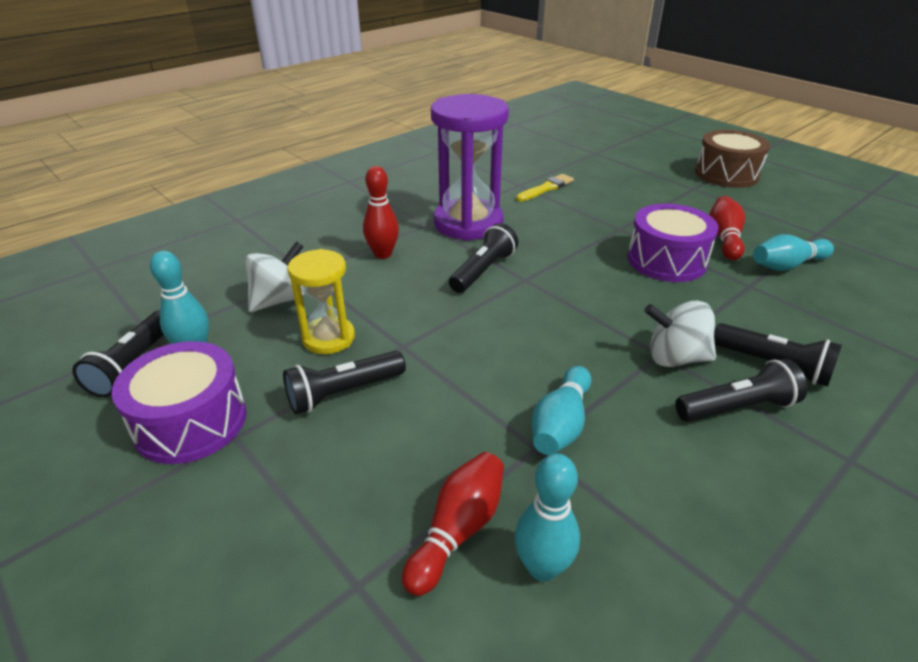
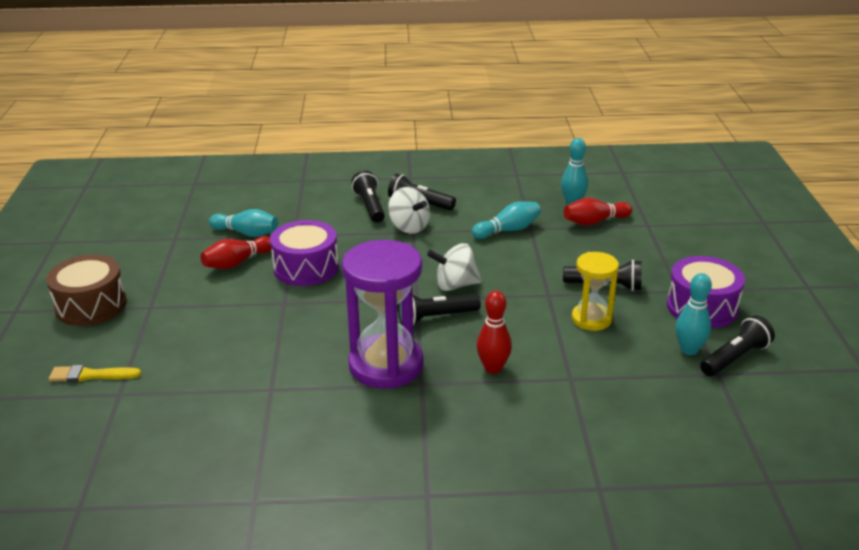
camera: 140 degrees left, 5 degrees down
(280, 300) = (608, 363): white spinning top -> white spinning top (455, 285)
(546, 188) = (257, 370): yellow brush -> yellow brush (91, 375)

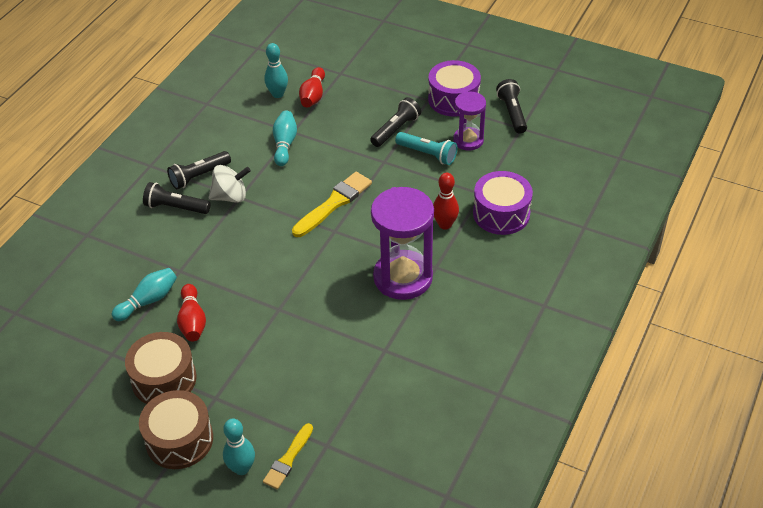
camera: 60 degrees left, 15 degrees up
(158, 273) = (164, 379): none -> brown drum
(306, 268) = (238, 279): purple drum -> purple drum (501, 213)
(435, 317) = (366, 230): black flashlight -> none
(455, 285) = (334, 203): white spinning top -> yellow brush
(591, 319) = (427, 154): yellow hourglass -> turquoise flashlight
(647, 340) = (468, 140): none -> purple hourglass
(689, 350) = (491, 127): turquoise bowling pin -> turquoise bowling pin (242, 468)

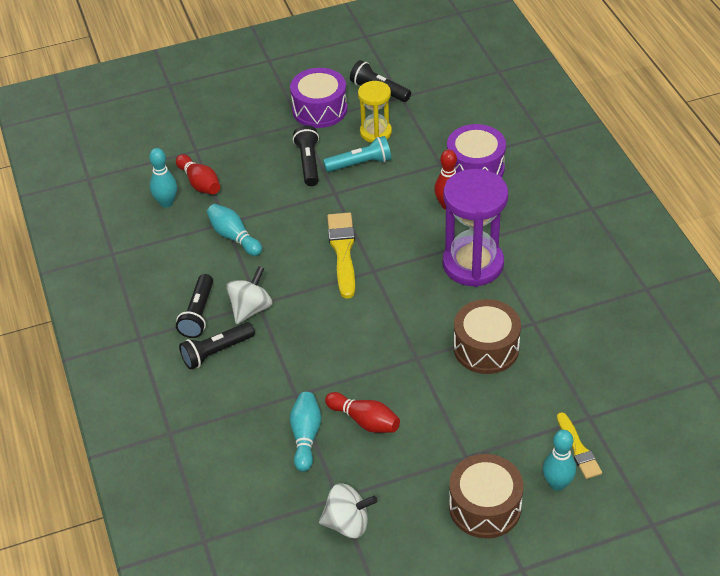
camera: 45 degrees left, 0 degrees up
(94, 374) = (347, 523): none -> white spinning top
(164, 379) = (408, 478): brown drum -> brown drum (486, 348)
(468, 140) = (375, 132): purple hourglass -> yellow hourglass

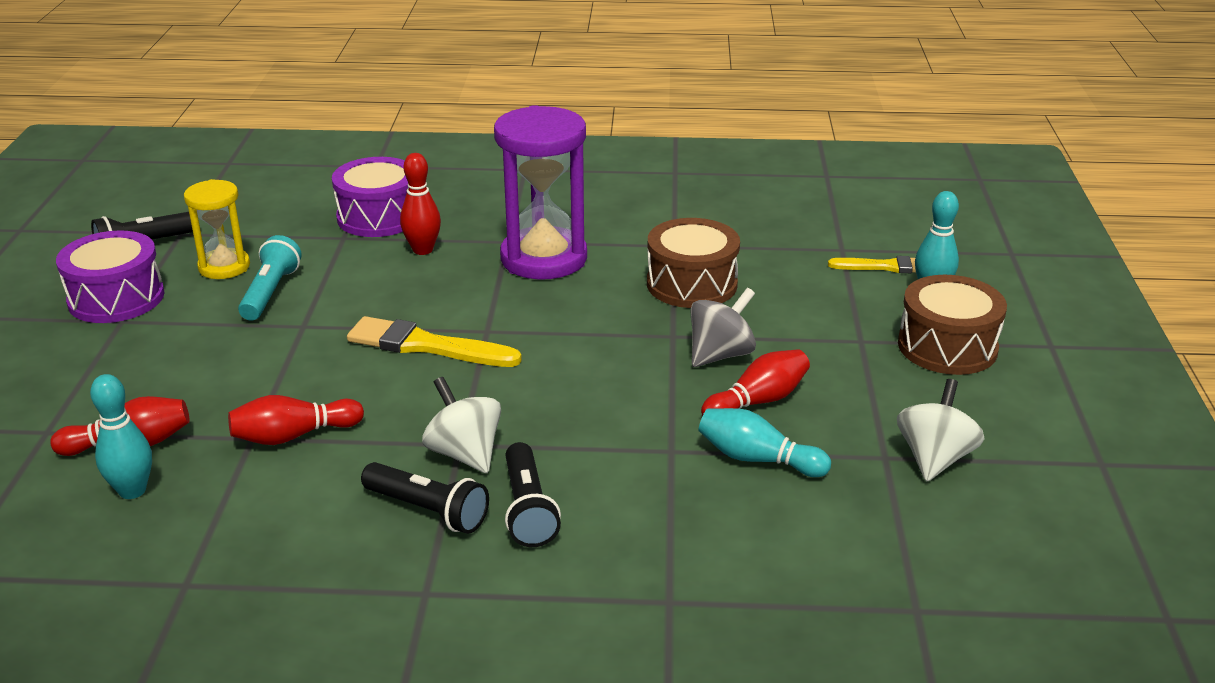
camera: 70 degrees left, 15 degrees down
(234, 237) = (293, 436): turquoise bowling pin -> red bowling pin
(308, 163) = (215, 333): black flashlight -> none
(407, 388) = (720, 355): none -> grey spinning top

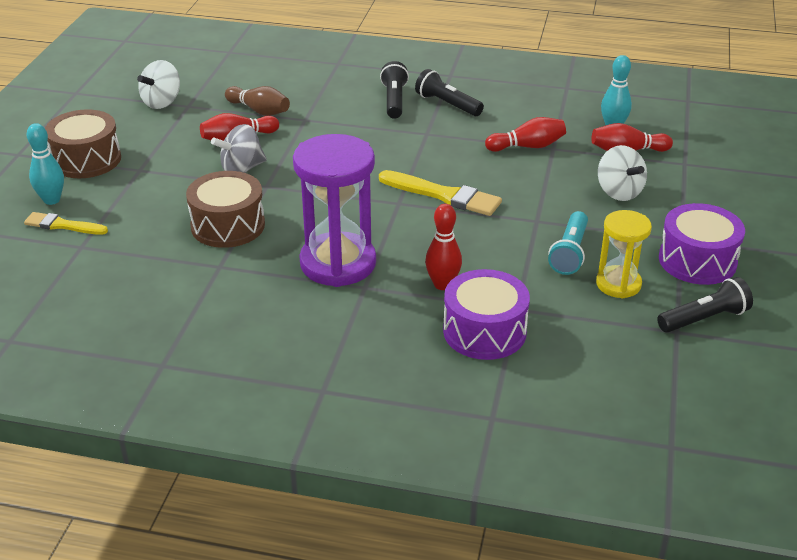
camera: 170 degrees left, 5 degrees up
(464, 453) = (424, 128): white spinning top -> white spinning top (619, 192)
(757, 459) = (259, 111): turquoise bowling pin -> brown bowling pin

